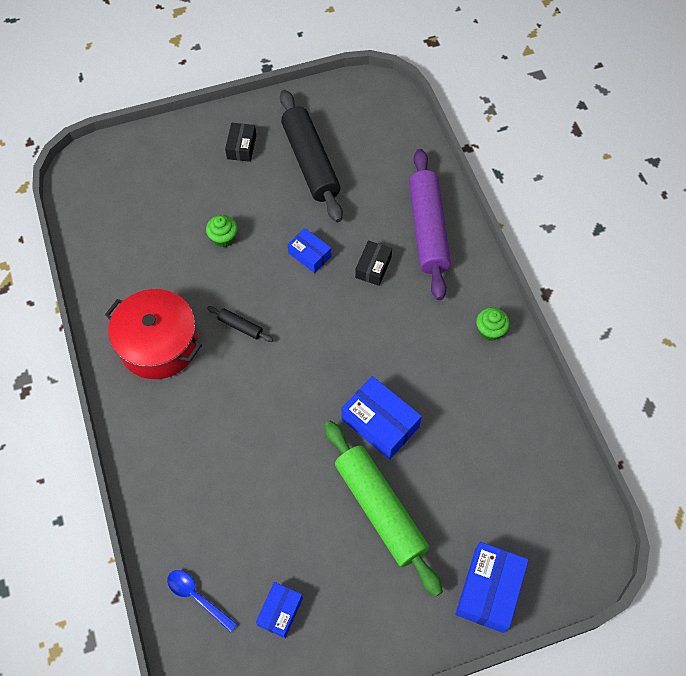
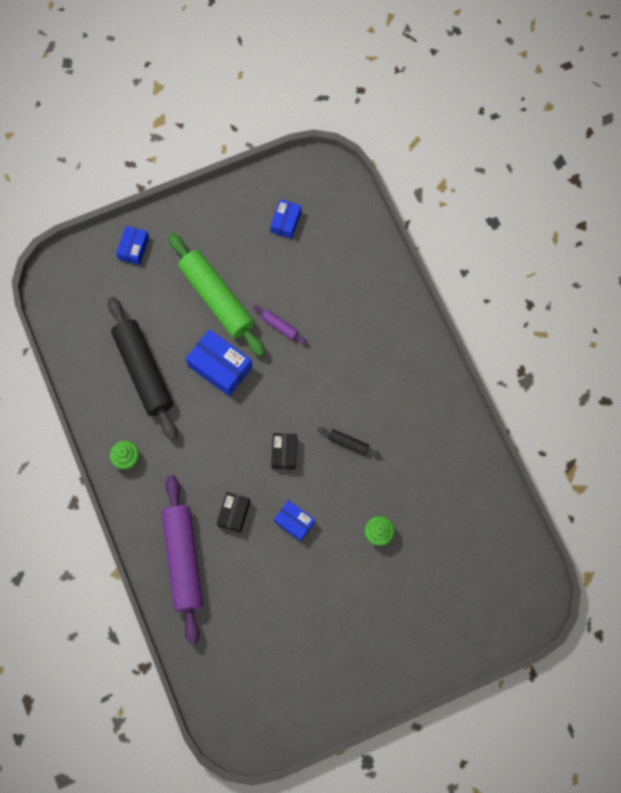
camera: 175 degrees right, 10 degrees up
(159, 344) = (417, 420): red pot -> none
(197, 597) = (347, 226): blue spoon -> none
(241, 147) = (378, 644): black box -> black box (284, 453)
(303, 466) = (280, 326): none -> purple rolling pin
(311, 162) = (304, 631): black rolling pin -> black rolling pin (143, 371)
(489, 590) = (133, 248): blue box -> blue box, size x0.61

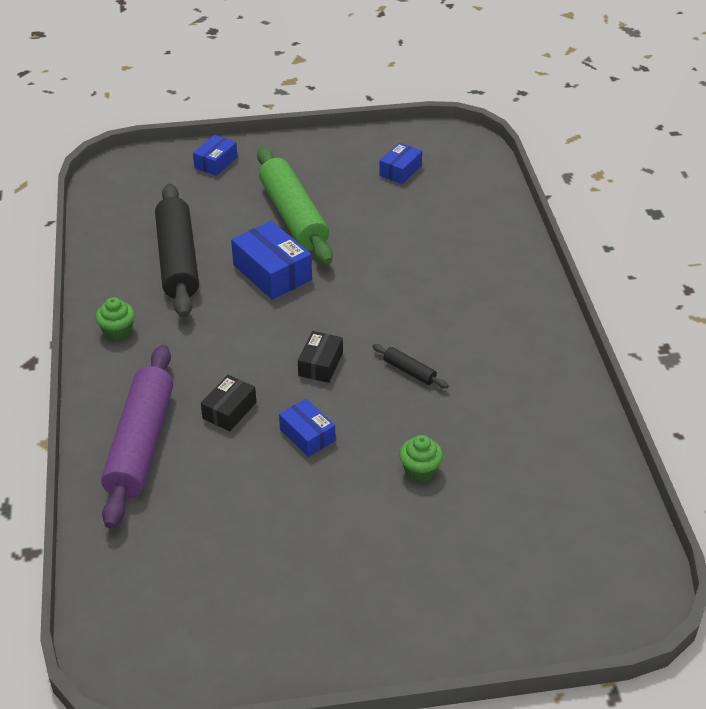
camera: 15 degrees right, 30 degrees down
(280, 326) = (360, 251): purple rolling pin -> none

